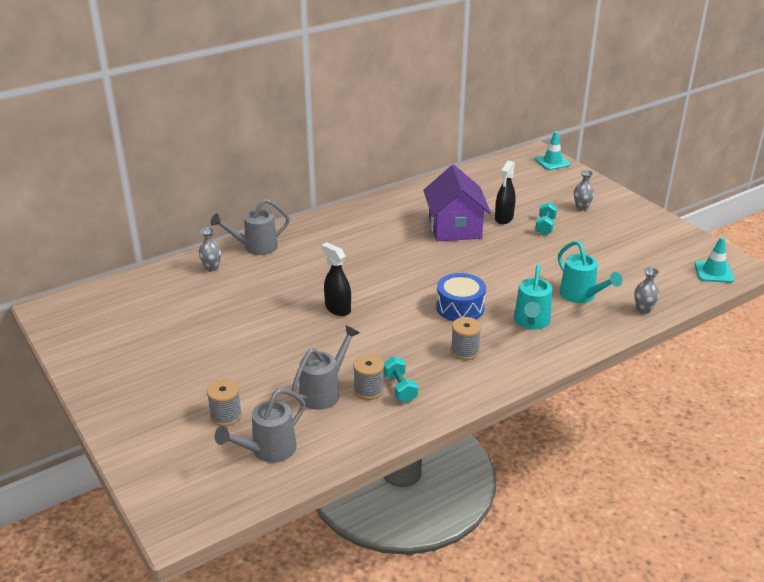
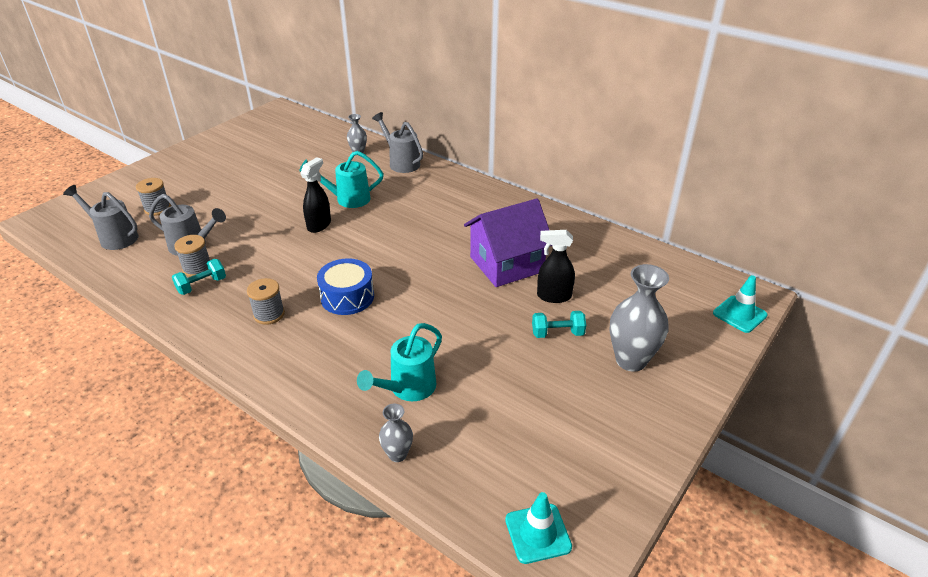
camera: 70 degrees right, 5 degrees up
(531, 322) = (336, 354): turquoise watering can -> turquoise watering can (348, 199)
(581, 208) = (631, 360): grey vase -> grey vase, size x1.90

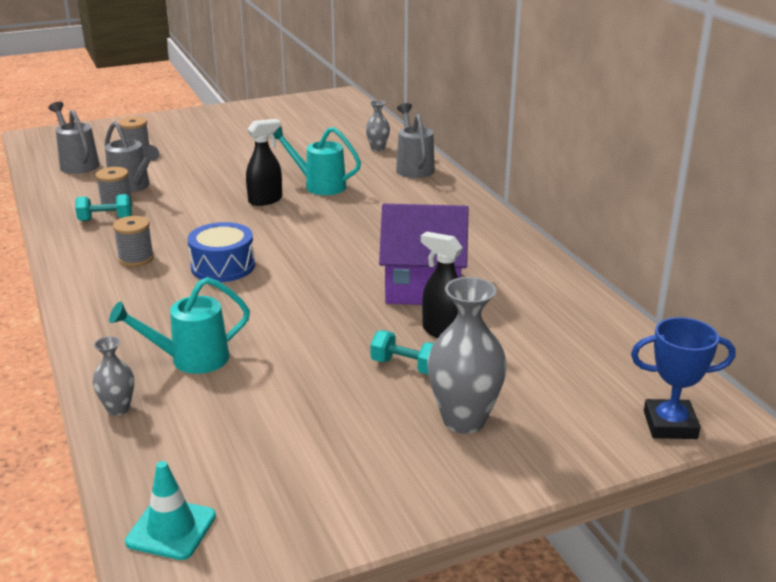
camera: 30 degrees right, 10 degrees down
(739, 314) = (670, 425): turquoise traffic cone -> blue trophy

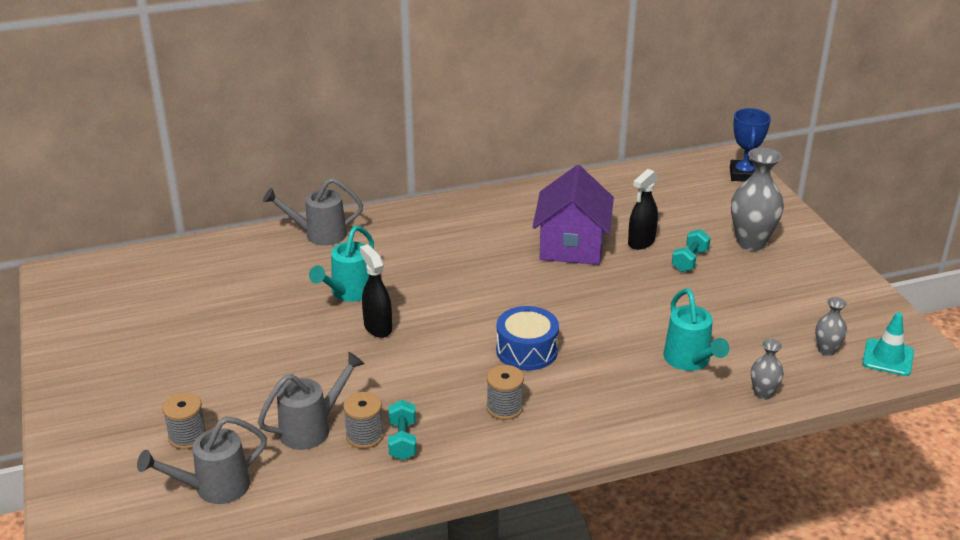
camera: 85 degrees left, 5 degrees up
(377, 148) = (257, 253): grey vase -> grey vase (826, 350)

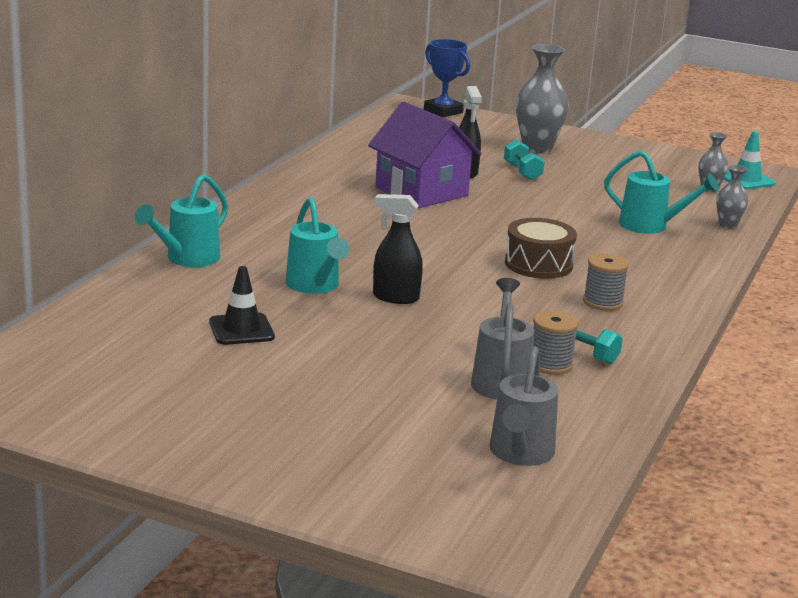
camera: 50 degrees left, 10 degrees down
(187, 437) = (415, 436): grey spool -> none
(248, 304) = (241, 330): none -> black traffic cone
(319, 234) = (187, 259): grey watering can -> turquoise watering can
(527, 350) = (538, 264): blue drum -> brown drum

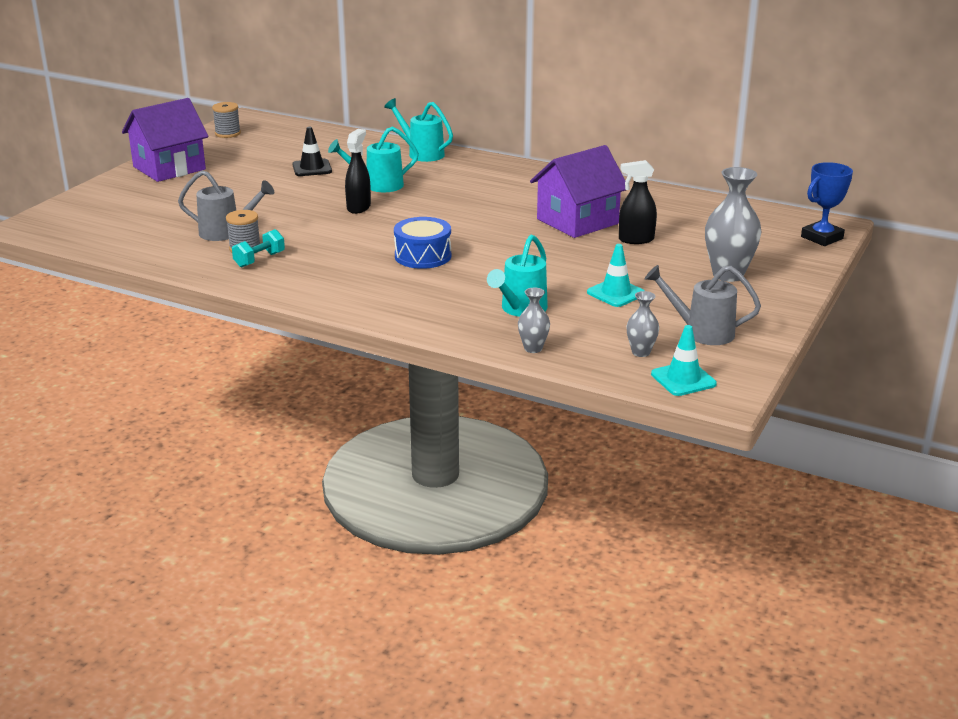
camera: 95 degrees right, 5 degrees up
(230, 447) = (169, 168): none -> purple house
(520, 454) = (131, 232): grey watering can -> grey watering can (702, 332)
(522, 172) = (650, 263): turquoise dumbbell -> none
(538, 264) = (423, 256): brown drum -> blue drum
(595, 189) = (616, 293): none -> turquoise traffic cone
(603, 302) = (347, 274): grey spool -> grey spool (228, 133)

